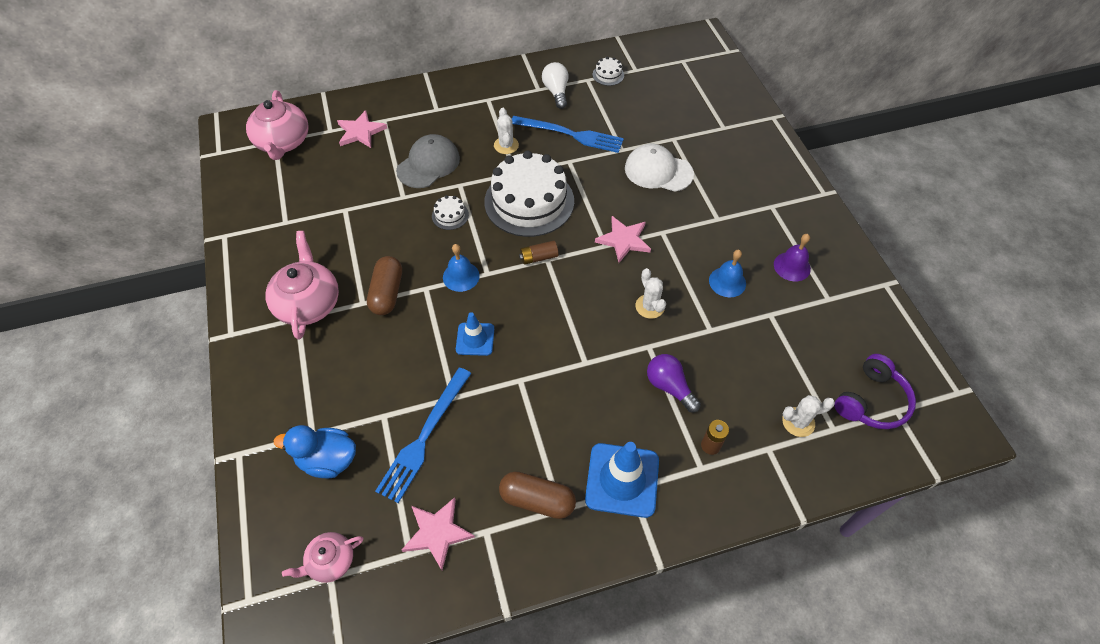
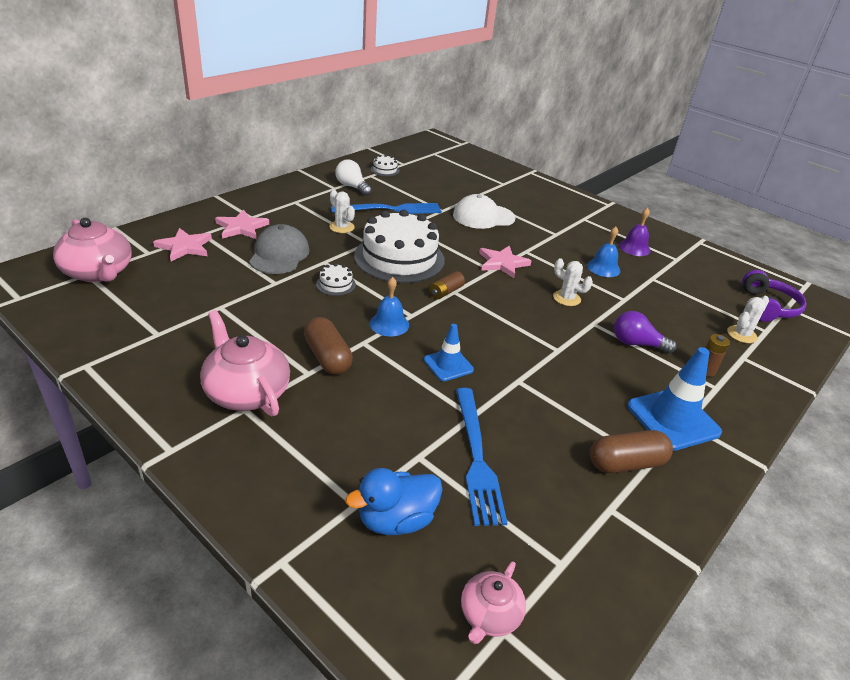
camera: 35 degrees left, 20 degrees down
(437, 533) = (569, 532): pink star -> pink star (241, 227)

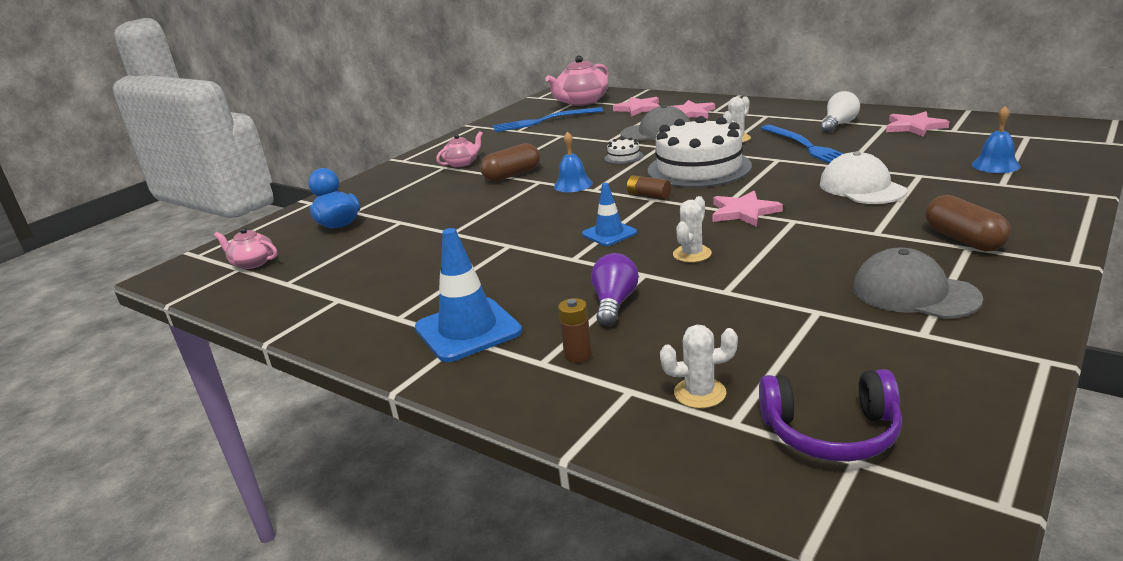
camera: 90 degrees right, 10 degrees down
(246, 392) = (462, 163): pink teapot -> pink teapot, size x0.57
(385, 170) = (914, 127): white cake -> pink star
(448, 365) = (521, 214): blue traffic cone -> blue traffic cone (609, 233)
(476, 457) = (400, 241): blue fork -> blue fork (543, 121)
(603, 268) = (806, 272): blue bell -> blue bell (995, 165)
(626, 463) = (395, 304): brown capsule -> brown capsule (963, 239)
(634, 248) = (914, 293): purple bell -> grey cap
(741, 334) = (700, 393): white cactus -> white cactus turned 45 degrees counterclockwise

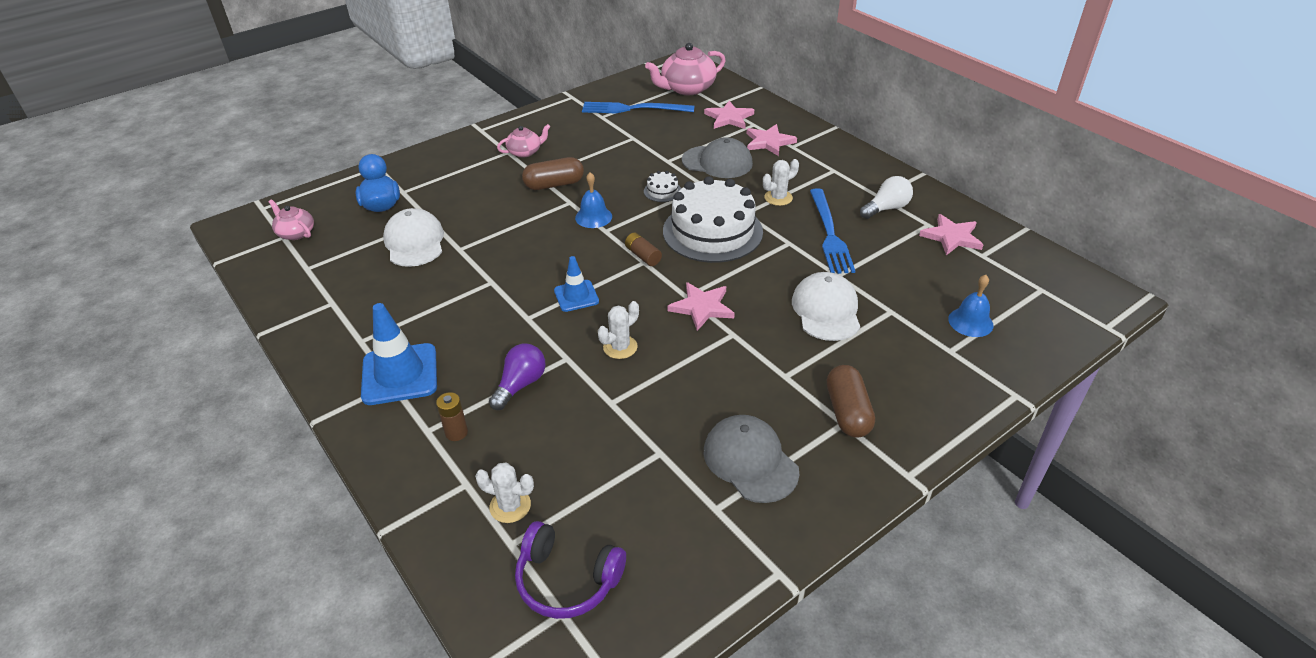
camera: 15 degrees right, 15 degrees up
(398, 239) = (414, 242): none -> white cap

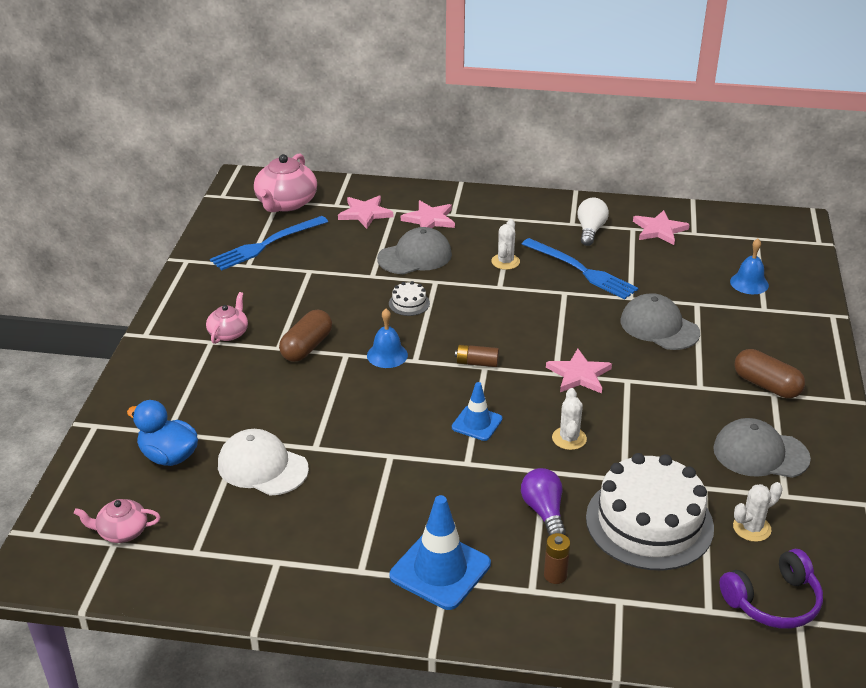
camera: 45 degrees left, 5 degrees down
(510, 506) = (670, 590): white cactus -> white cactus (751, 528)
(712, 231) = (498, 314): white cake -> white cake (649, 522)
(826, 310) = (659, 327): white cap -> grey cap

